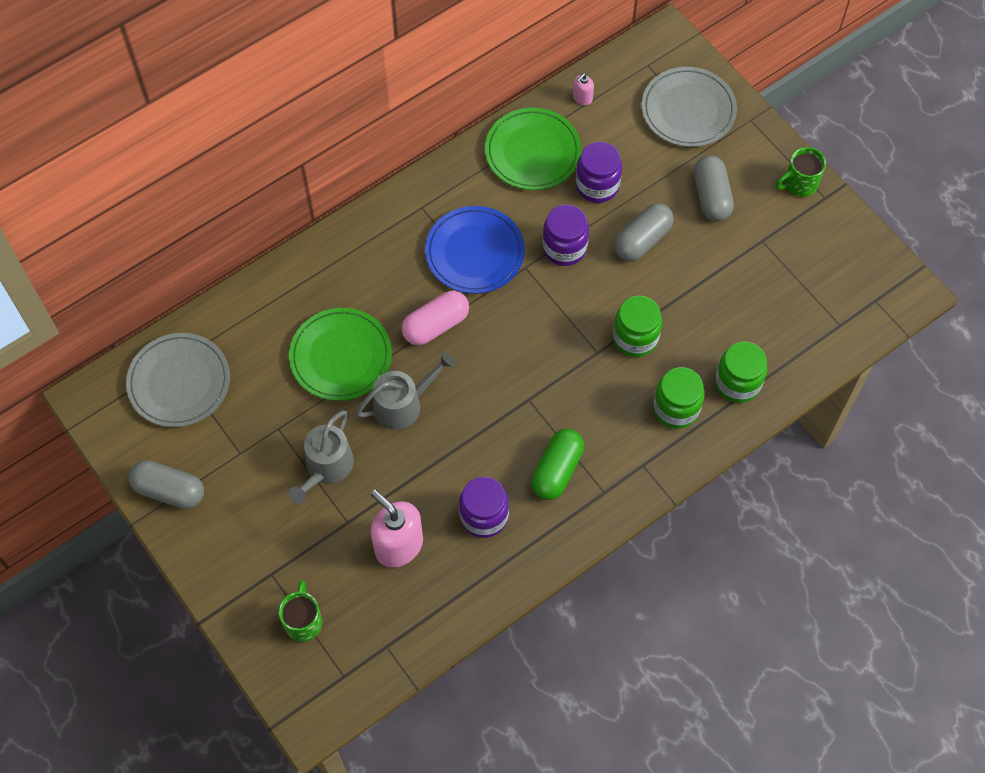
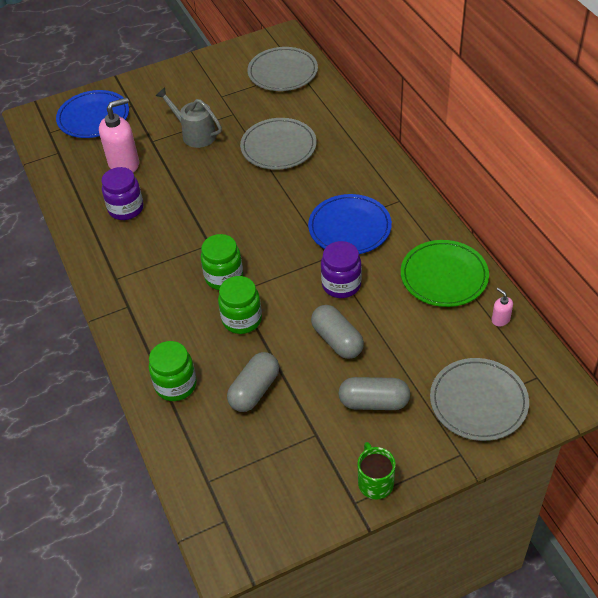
camera: 105 degrees right, 15 degrees down
(169, 490) = (207, 66): grey capsule -> grey capsule (254, 390)
(303, 621) = (93, 117): green mug -> blue plate
(341, 356) = (278, 147): green plate -> grey plate
(403, 404) = (229, 175): grey watering can -> none
(436, 325) = (289, 198): pink capsule -> none
(557, 470) = (144, 253): green capsule -> none
(597, 185) = (401, 316): purple jar -> none
(676, 408) = (168, 336): green jar -> green jar (224, 277)

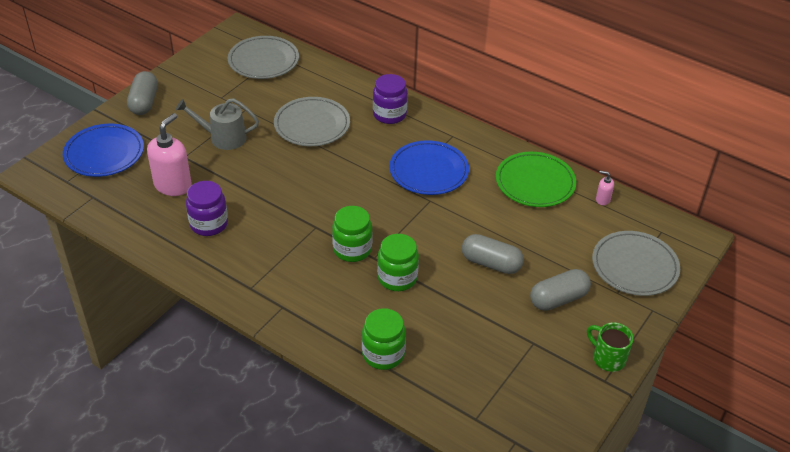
camera: 35 degrees left, 5 degrees down
(254, 390) = (455, 330): grey capsule -> grey capsule (144, 102)
(341, 284) = (459, 218): purple jar -> purple jar (389, 114)

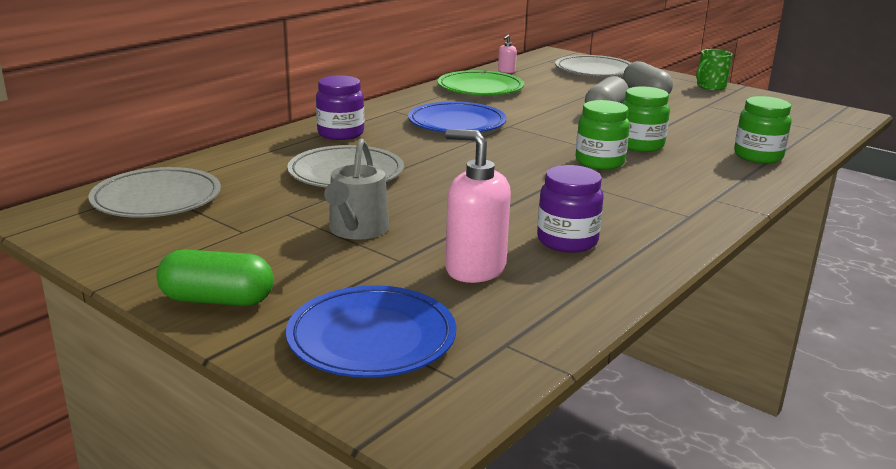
camera: 85 degrees left, 20 degrees down
(144, 102) = (217, 300): grey capsule -> green capsule

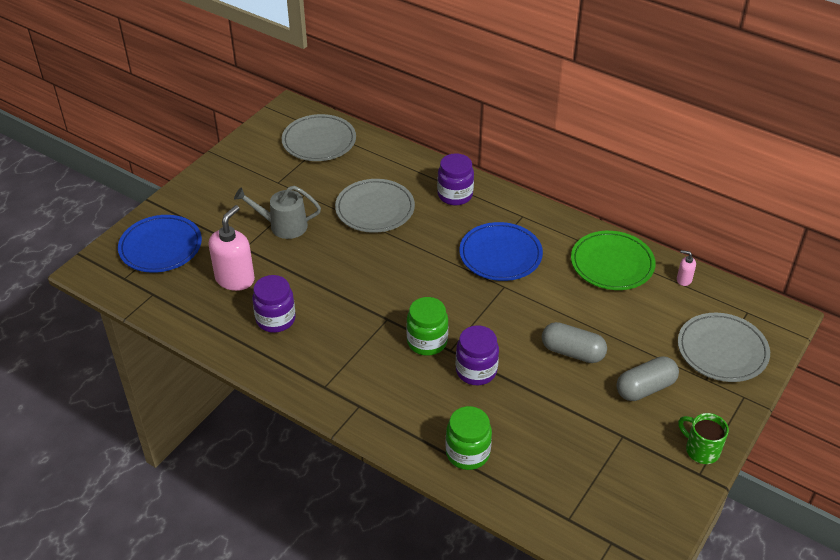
camera: 85 degrees right, 20 degrees up
(217, 300) = (198, 190): green capsule -> none
(640, 145) = (476, 371): green jar -> purple jar

